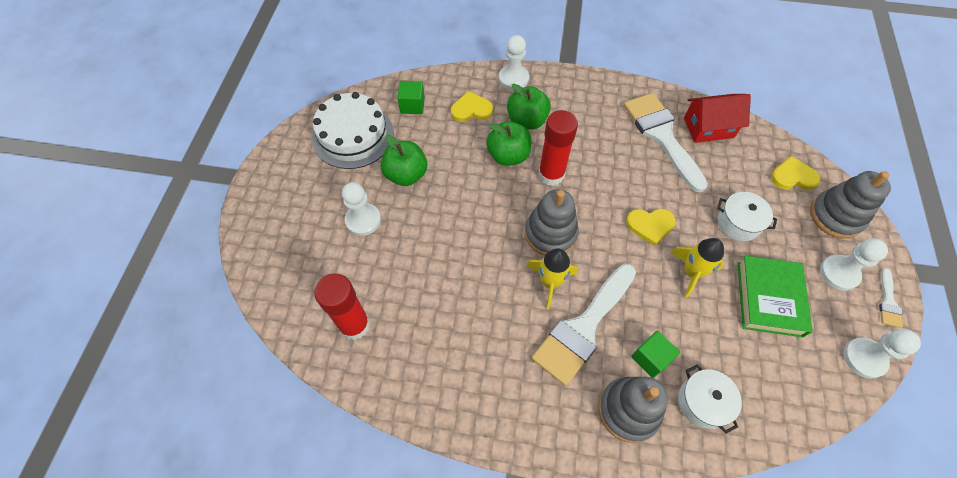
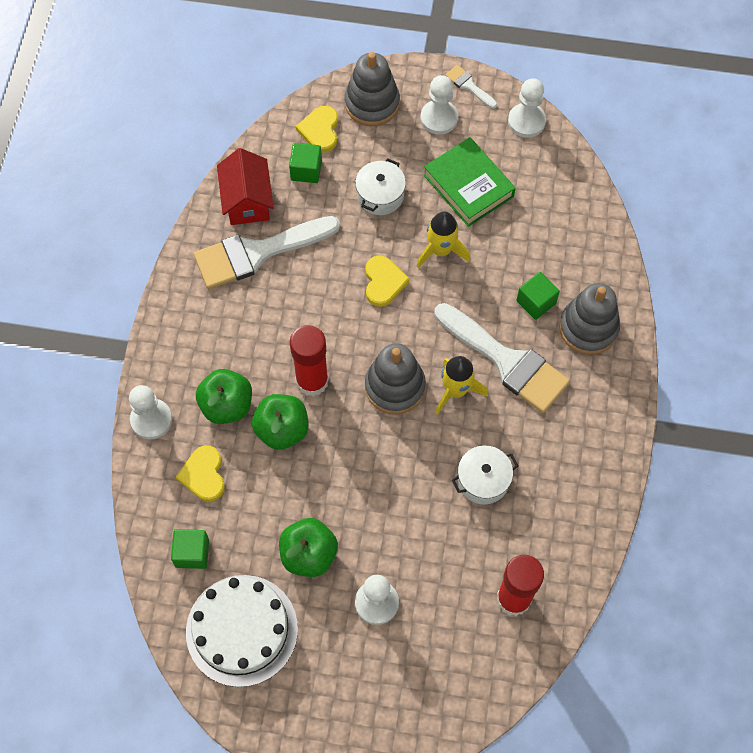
camera: 90 degrees left, 5 degrees up
(702, 402) = (576, 263): white pot -> white pot (483, 480)
(749, 167) = (306, 170): none -> green cube
(769, 298) = (468, 186): green book -> green book turned 45 degrees clockwise
(888, 302) = (469, 86): white brush -> white brush turned 150 degrees counterclockwise

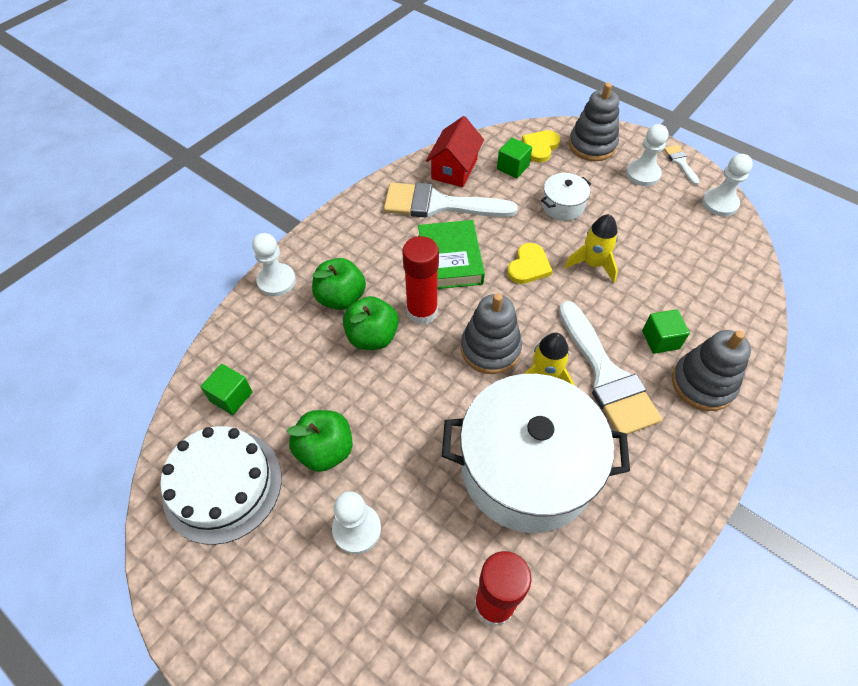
camera: 30 degrees right, 10 degrees down
(204, 475) = (285, 340): yellow heart -> none
(468, 186) = (643, 228): green book -> green book (450, 259)
(483, 480) = (527, 469): white pot -> white pot, size x2.35

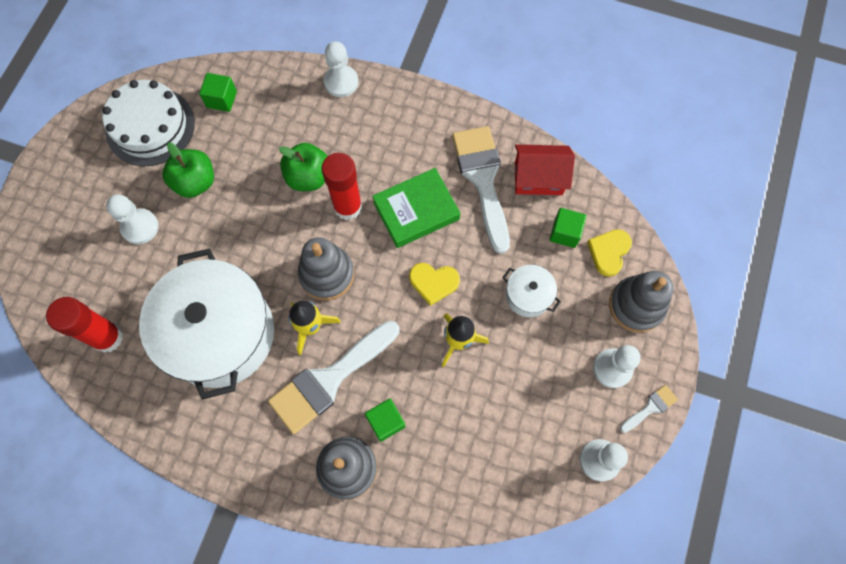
camera: 70 degrees right, 15 degrees up
(341, 298) = (340, 138): green apple -> none
(540, 147) = (609, 252): yellow heart -> yellow heart turned 75 degrees counterclockwise

